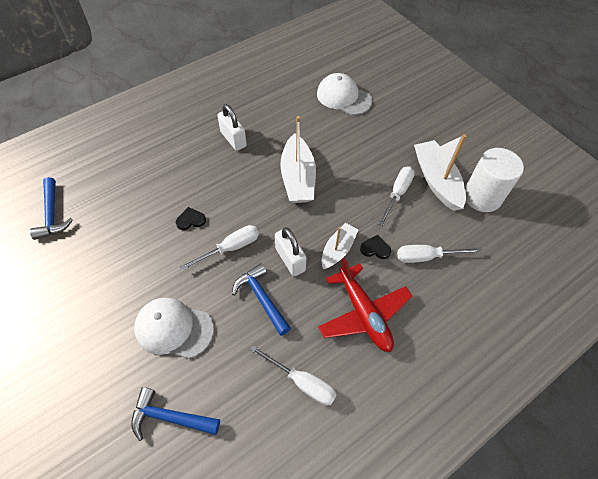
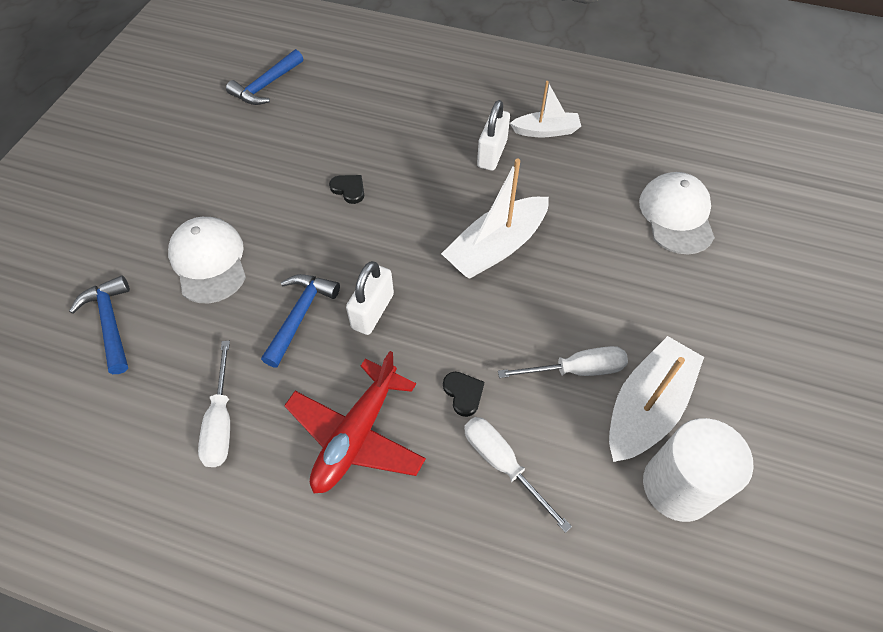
camera: 55 degrees right, 0 degrees up
(230, 248) = (342, 246): white screwdriver -> none
(338, 250) = (427, 352): white boat -> white boat (546, 131)

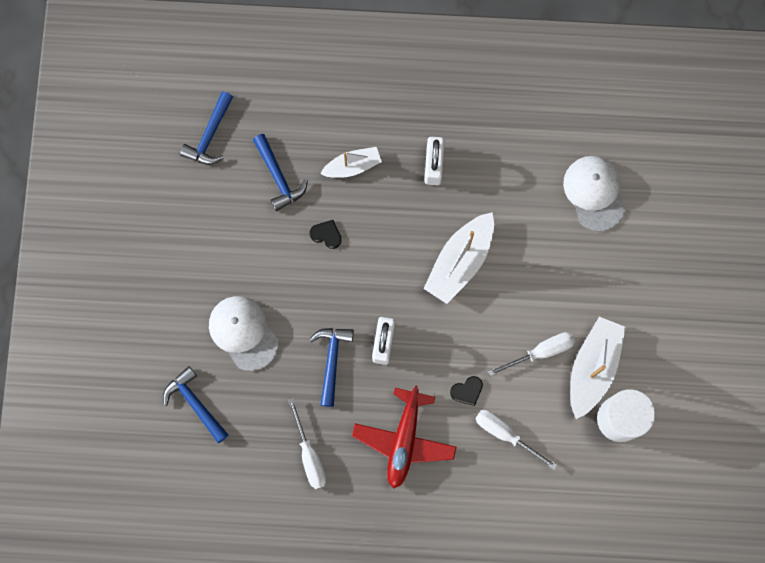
camera: 15 degrees left, 20 degrees up
(319, 131) = (278, 177): none -> blue hammer
(463, 393) = (467, 391): black heart -> black heart turned 105 degrees clockwise
(546, 131) = (473, 127): white boat -> white boat (352, 166)

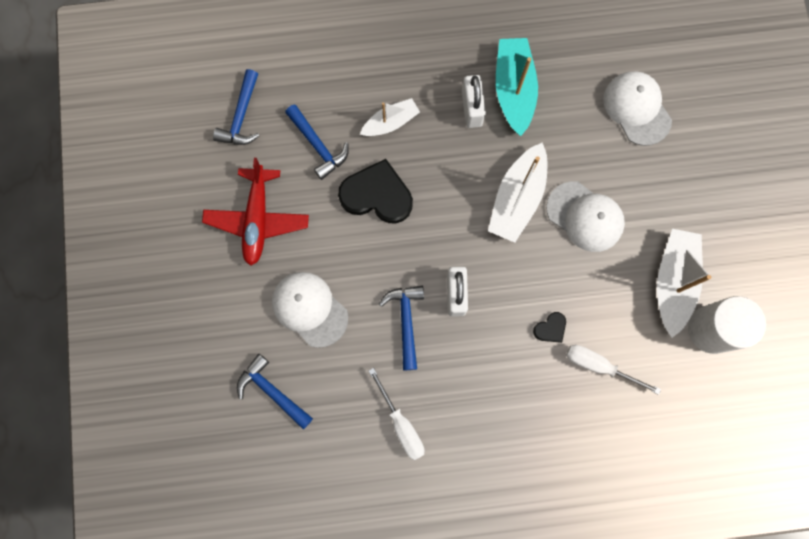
camera: 10 degrees left, 0 degrees up
(326, 234) = (377, 195): black heart -> black heart, size x2.18
(404, 440) = (496, 390): red plane -> red plane (257, 219)
(478, 154) = (513, 90): none -> turquoise boat
(522, 290) = (585, 217): none -> white cap
(540, 352) = (616, 275): white screwdriver -> none

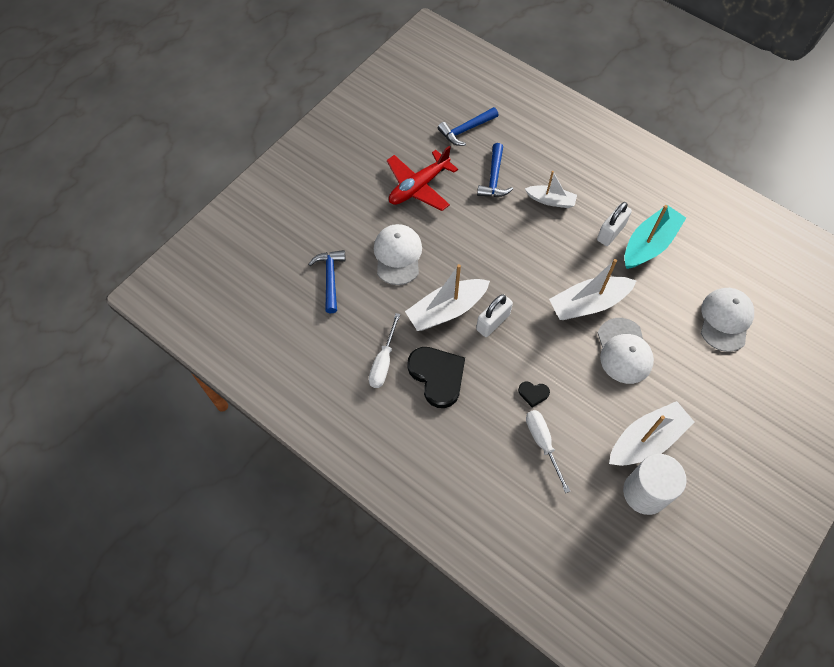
camera: 45 degrees right, 15 degrees down
(377, 195) = (501, 230): black heart -> black heart (437, 376)
(406, 321) = (446, 310): blue hammer -> white boat

